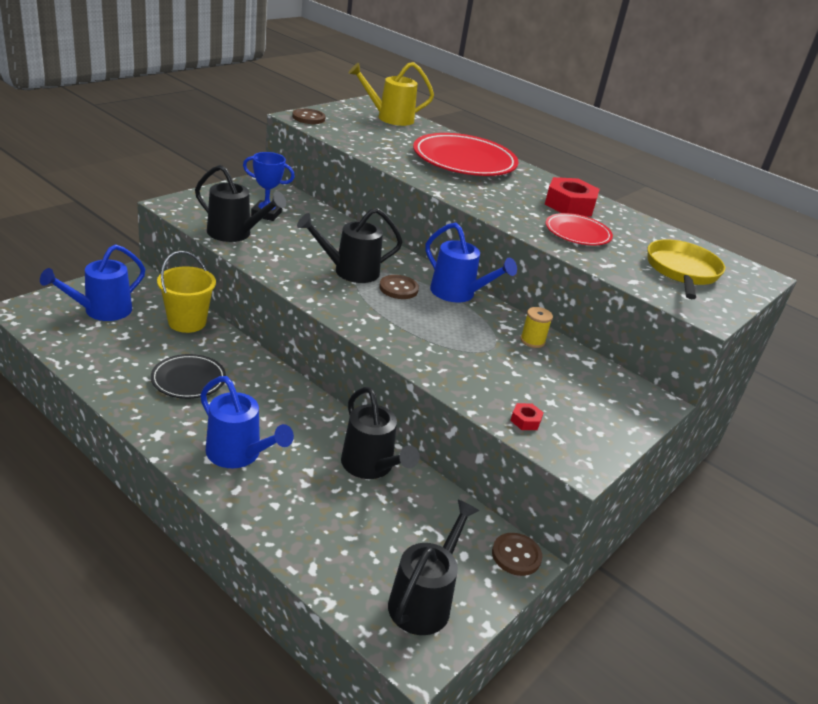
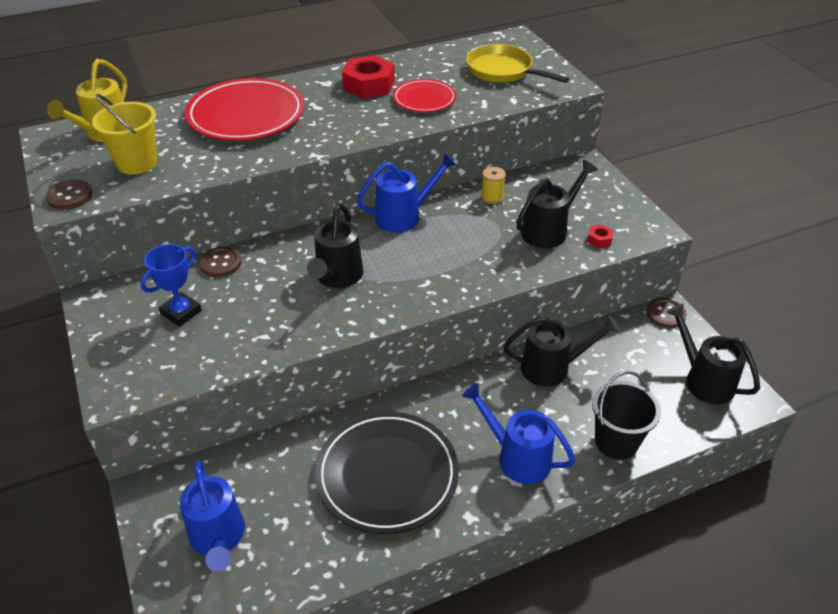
camera: 60 degrees left, 10 degrees up
(187, 322) = (277, 457): yellow bucket -> yellow bucket (137, 163)
(188, 379) = (387, 475): black plate -> black plate, size x1.79
(235, 234) = (218, 349): black watering can -> black watering can (549, 230)
(239, 455) = (516, 457): blue watering can -> blue watering can turned 120 degrees counterclockwise
(289, 527) = (616, 442): none -> black bucket
(398, 288) = (382, 252): brown button -> brown button (220, 263)

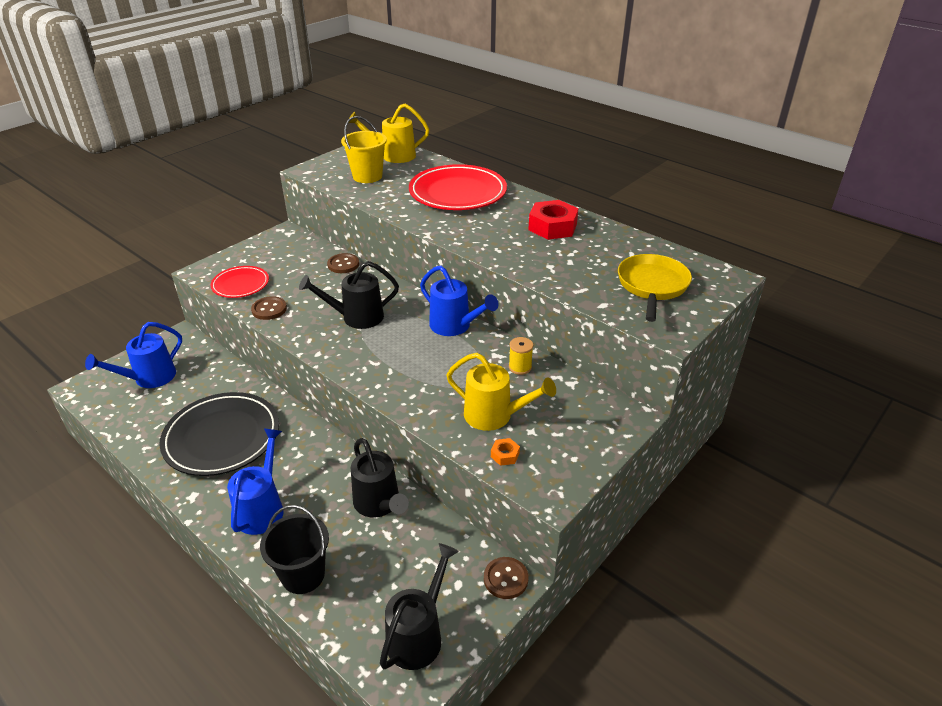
camera: 65 degrees right, 5 degrees down
(70, 196) = (317, 169): brown button -> brown button (269, 309)
(181, 312) = (285, 267): blue trophy -> none
(424, 99) = (556, 258): red plate -> red plate (240, 284)
(549, 230) = (495, 416): black watering can -> yellow watering can
(599, 239) = (505, 455): red nut -> orange nut

